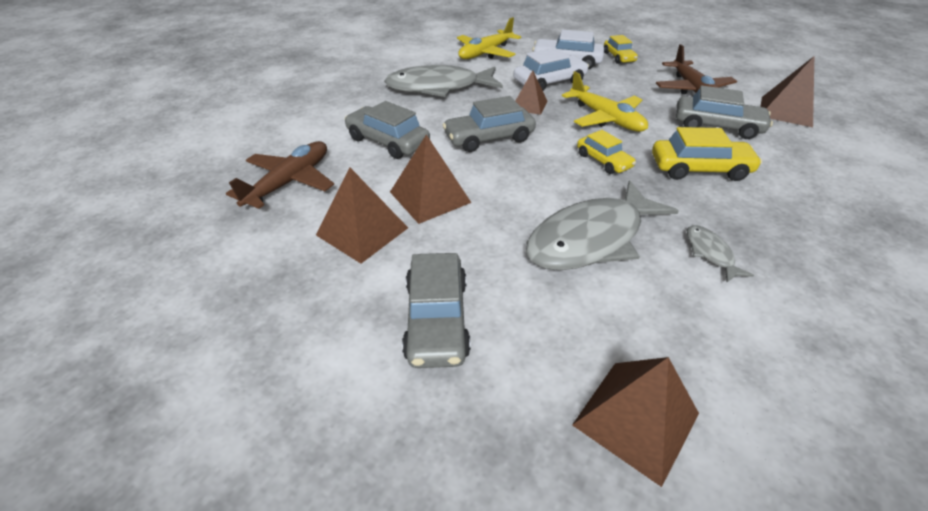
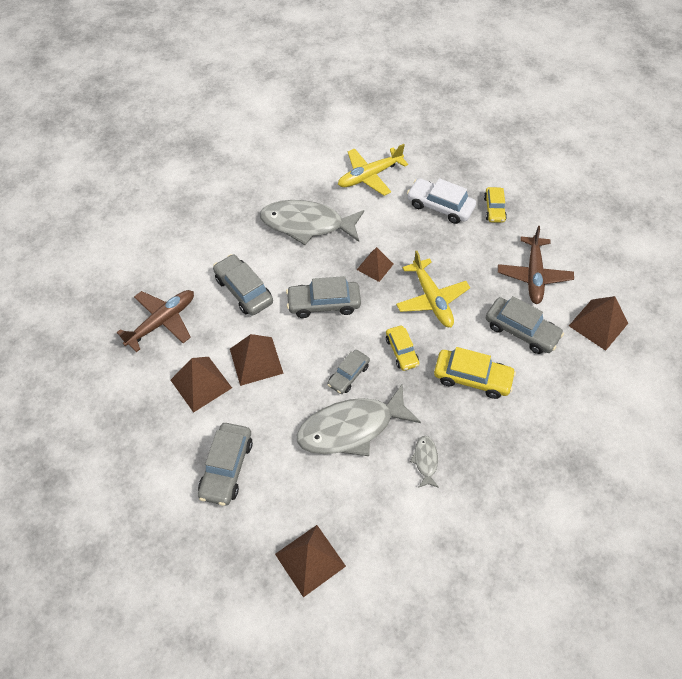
camera: 15 degrees right, 15 degrees up
(549, 82) = (408, 236): white car -> none
(554, 190) = (348, 375): none -> grey car

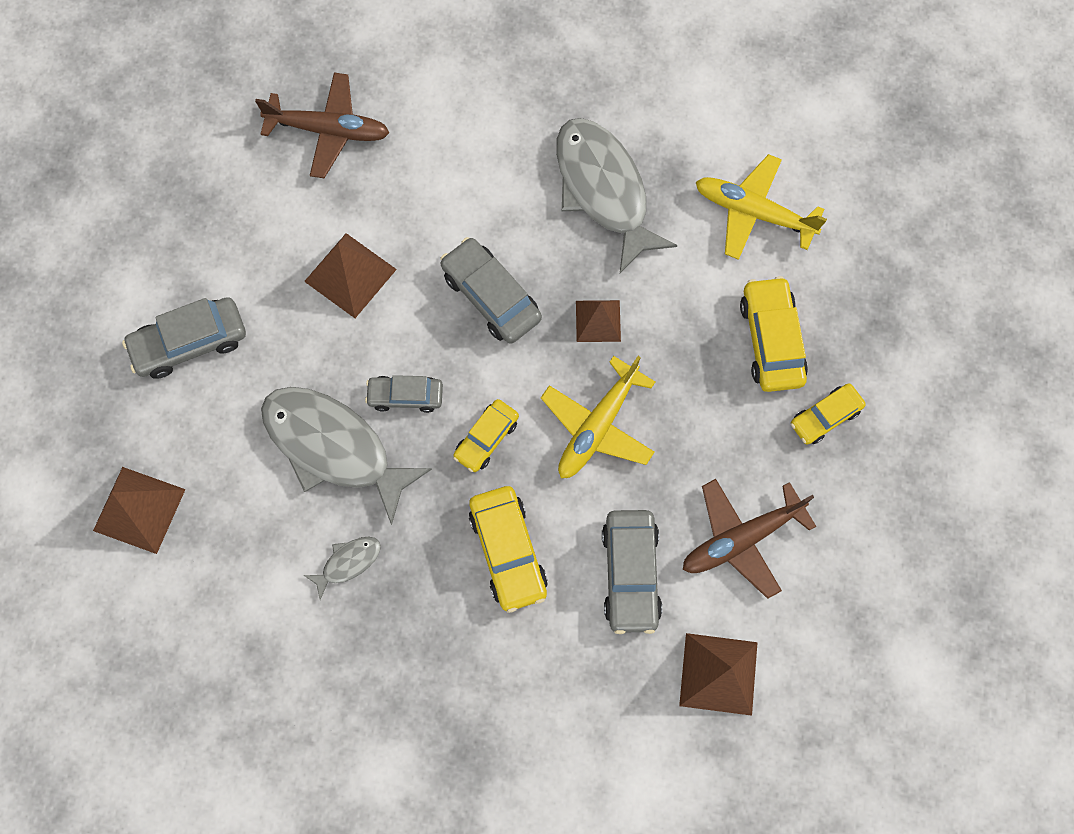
camera: 55 degrees right, 15 degrees up
(201, 383) = (276, 236): brown pyramid -> none
(244, 290) = (441, 188): grey car -> none
(440, 206) = (771, 340): white car -> yellow car

